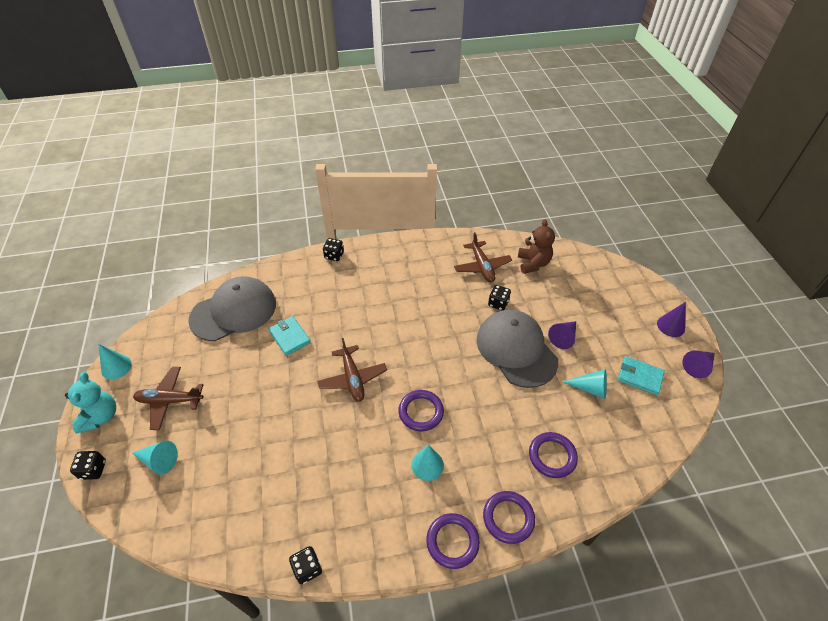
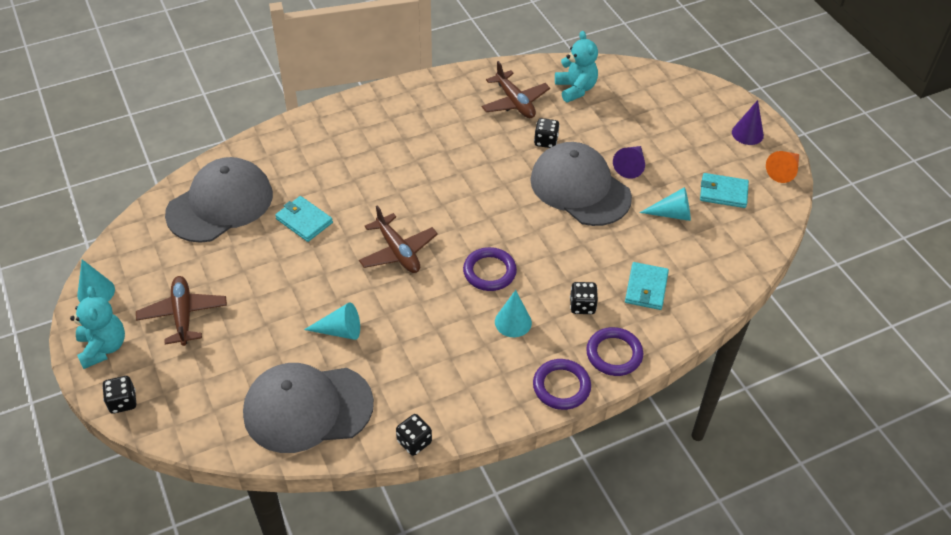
camera: 15 degrees left, 0 degrees up
(159, 460) = (199, 377): turquoise cone -> turquoise cone (339, 331)
(170, 401) = (183, 315): brown plane -> brown plane turned 90 degrees clockwise
(231, 511) = (307, 408): none -> grey cap
(334, 255) = (324, 118): black dice -> black dice (582, 306)
(533, 263) = (575, 89): brown teddy bear -> turquoise teddy bear
(552, 456) = (646, 288): purple ring -> turquoise wallet
(698, 366) = (783, 171): purple cone -> orange cone

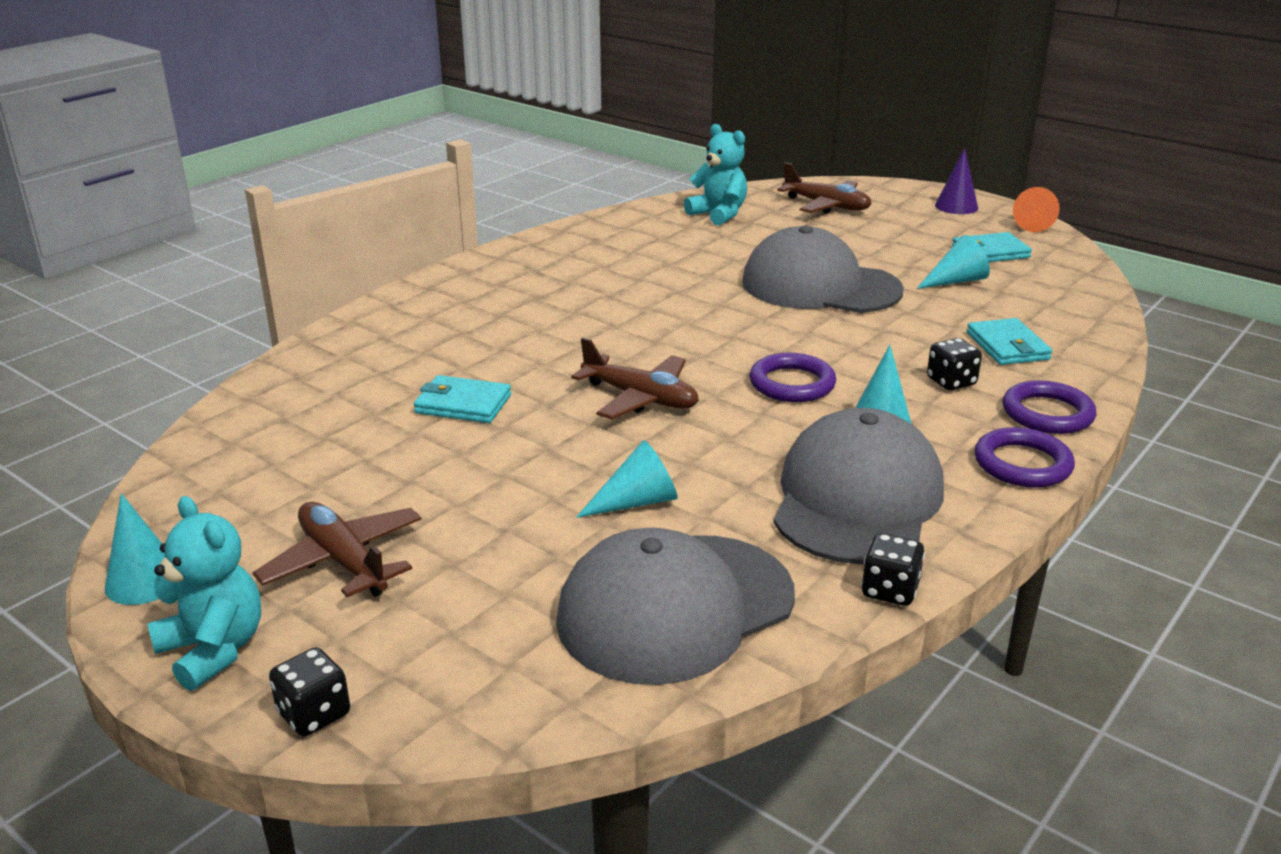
camera: 25 degrees left, 20 degrees down
(220, 204) = (304, 420): grey cap -> grey cap (857, 499)
(515, 102) = (654, 238): brown plane -> brown plane (826, 206)
(546, 141) = (731, 259): black dice -> none
(630, 166) = (858, 256): purple cone -> none

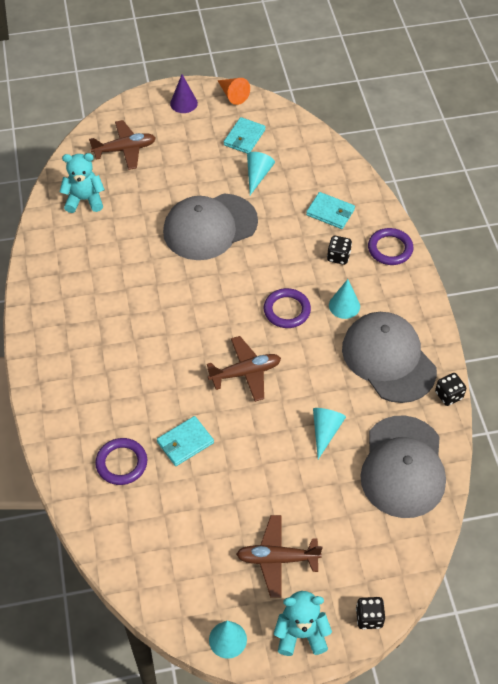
camera: 50 degrees left, 25 degrees up
(1022, 464) = (414, 289): purple ring -> purple ring (121, 463)

